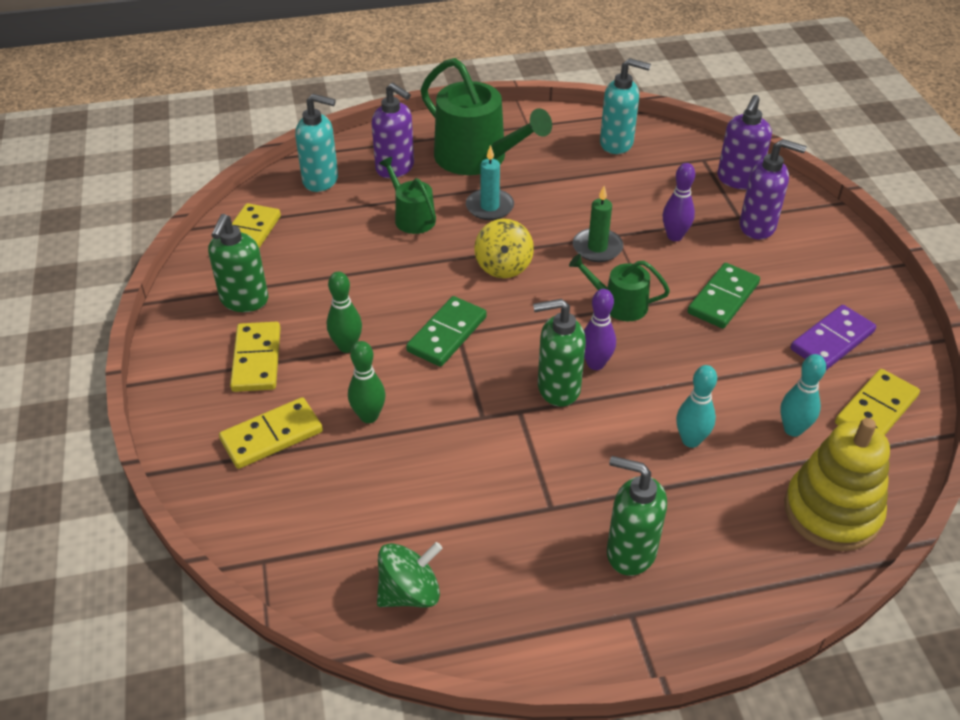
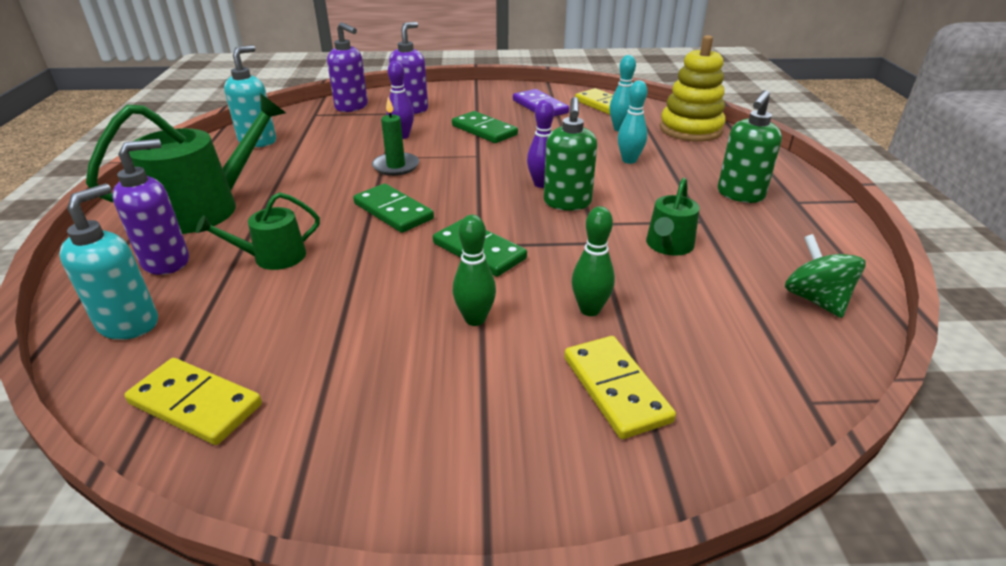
camera: 80 degrees left, 10 degrees down
(244, 301) = (345, 411): green soap dispenser -> none
(256, 359) = (474, 400): yellow domino -> none
(489, 207) = (295, 209): turquoise candle -> none
(503, 266) = (393, 211): yellow spinning top -> green domino
(619, 304) = (473, 166): green watering can -> green watering can (668, 246)

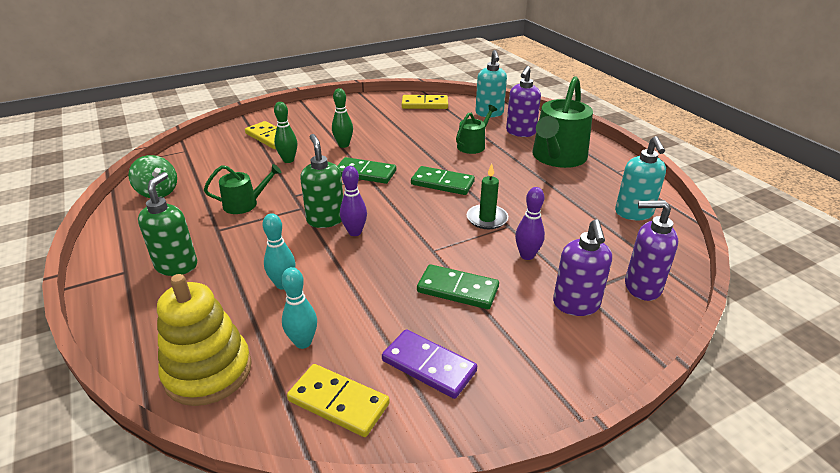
camera: 155 degrees right, 0 degrees up
(668, 246) = (245, 204): green watering can -> green watering can turned 75 degrees clockwise

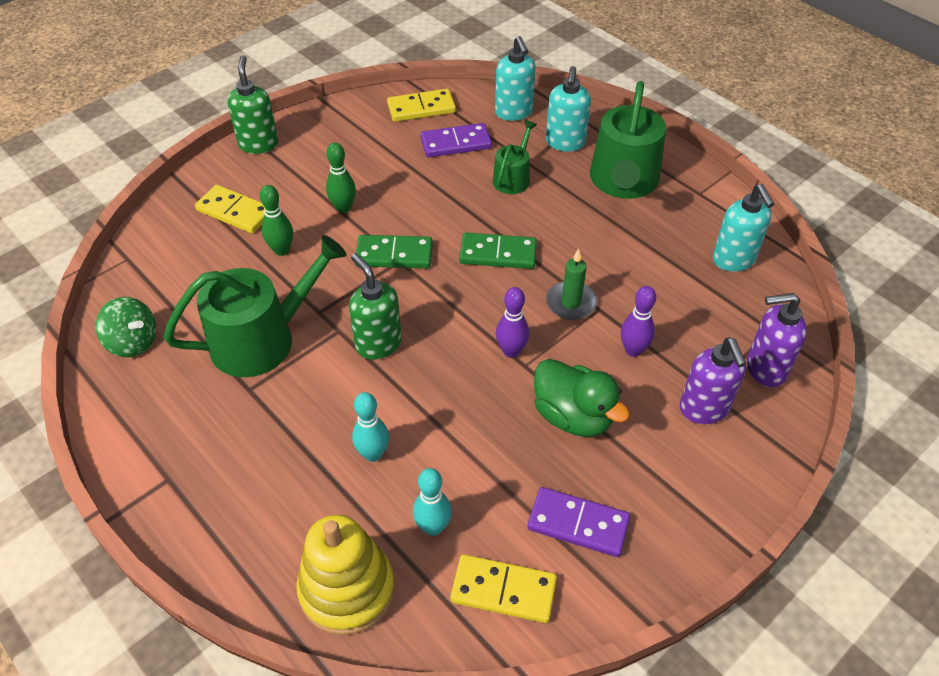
camera: 15 degrees left, 15 degrees up
(177, 265) = (229, 455): green soap dispenser -> green soap dispenser (258, 144)
(245, 204) = (262, 339): green watering can -> green watering can, size x1.88
(355, 232) = (422, 357): purple bowling pin -> purple bowling pin (511, 351)
(440, 123) = (456, 143): none -> purple domino
(458, 289) = (573, 416): green domino -> green duck
(520, 132) = (565, 143): purple soap dispenser -> turquoise soap dispenser

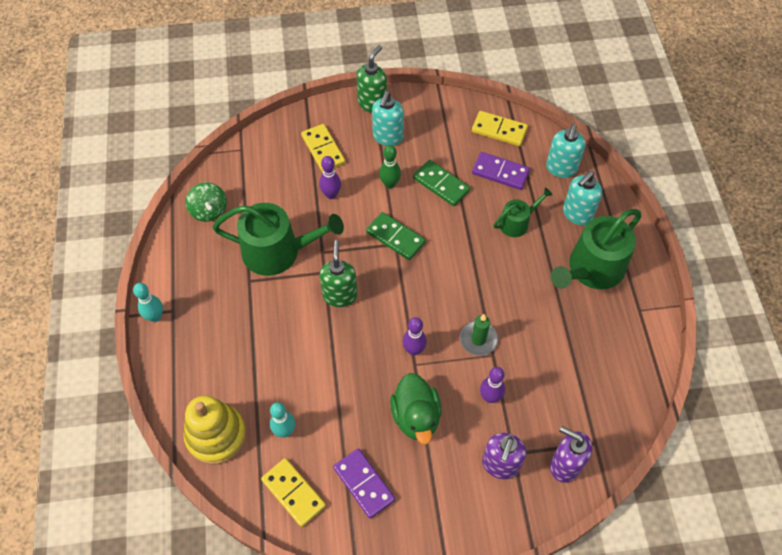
camera: 35 degrees right, 10 degrees up
(282, 250) = (331, 194): green bowling pin -> purple bowling pin
(373, 454) = (285, 365): turquoise bowling pin -> turquoise bowling pin (155, 317)
(498, 254) = (460, 275): green domino -> green domino (441, 184)
(733, 260) = (616, 375): turquoise soap dispenser -> turquoise soap dispenser (387, 137)

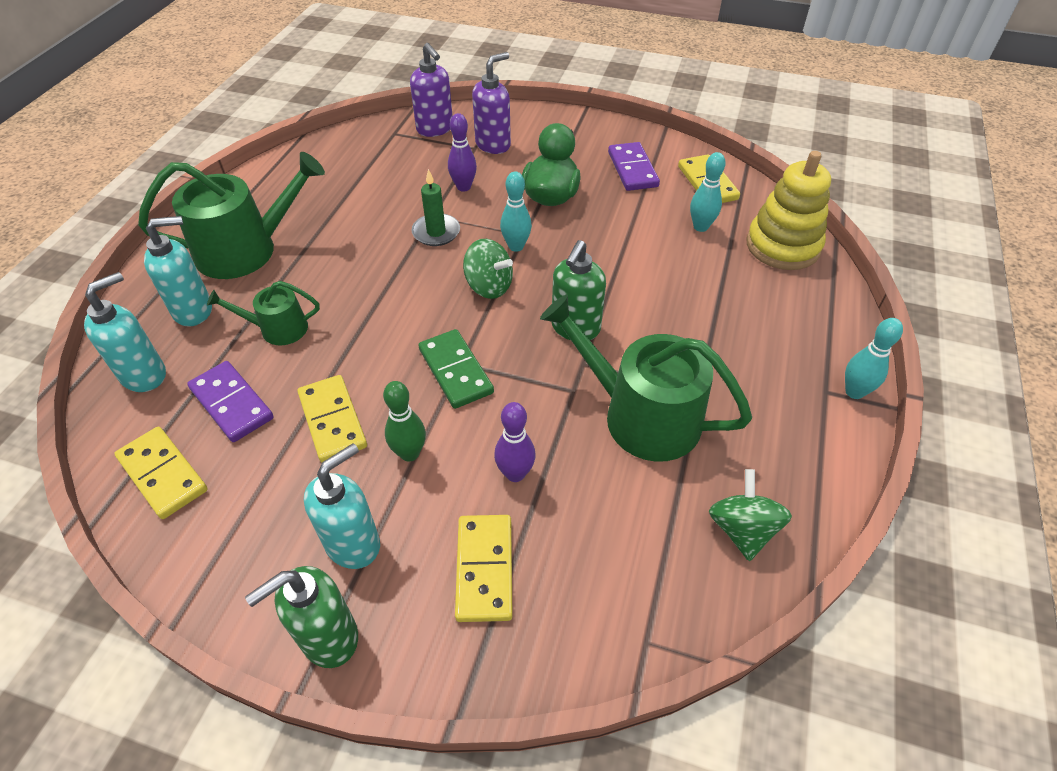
camera: 155 degrees left, 10 degrees down
(412, 306) = (489, 286): none -> green spinning top
(414, 350) = (516, 246): purple bowling pin -> turquoise bowling pin
(441, 184) = (333, 420): green domino -> yellow domino

